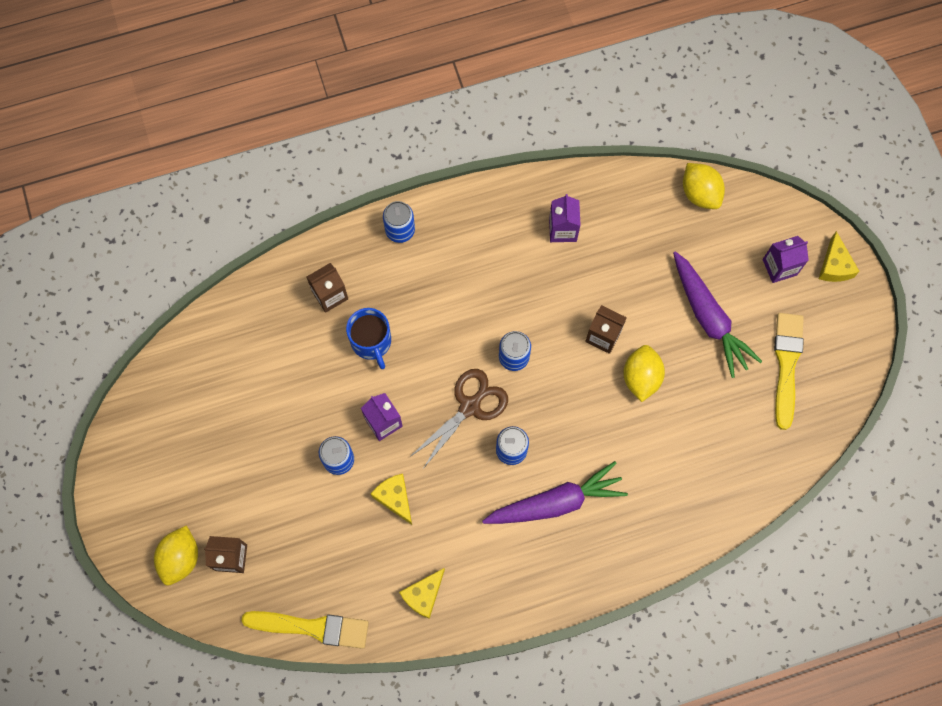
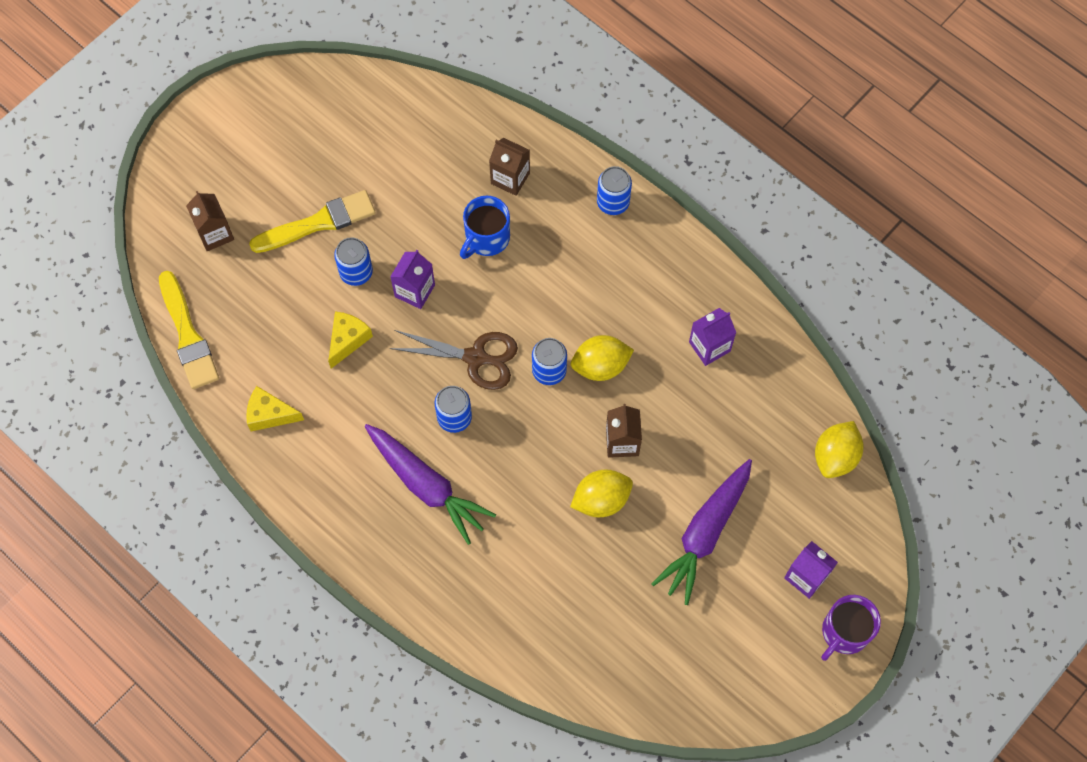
camera: 60 degrees right, 5 degrees down
(180, 558) = (191, 193): yellow lemon -> yellow lemon (600, 366)
(786, 365) = (703, 636): yellow brush -> yellow brush (318, 223)
(834, 266) = (844, 632): yellow cheese -> purple mug

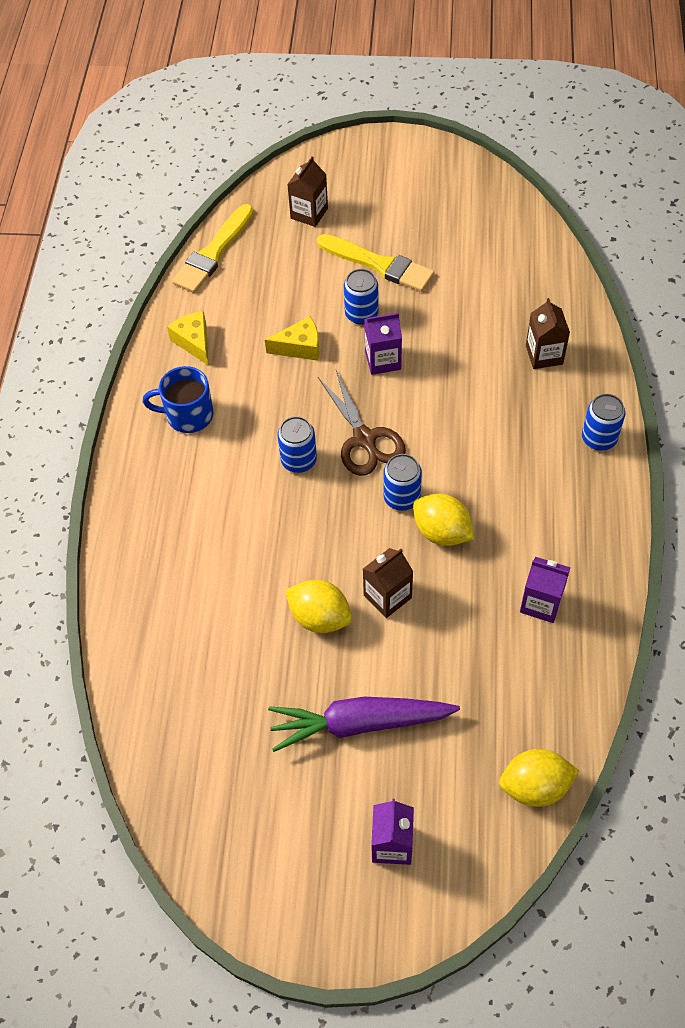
camera: 55 degrees right, 10 degrees down
(426, 485) = (223, 482): purple carrot -> none
(486, 238) = (475, 375): blue mug -> blue mug (188, 415)
(844, 632) = (365, 921): purple mug -> none

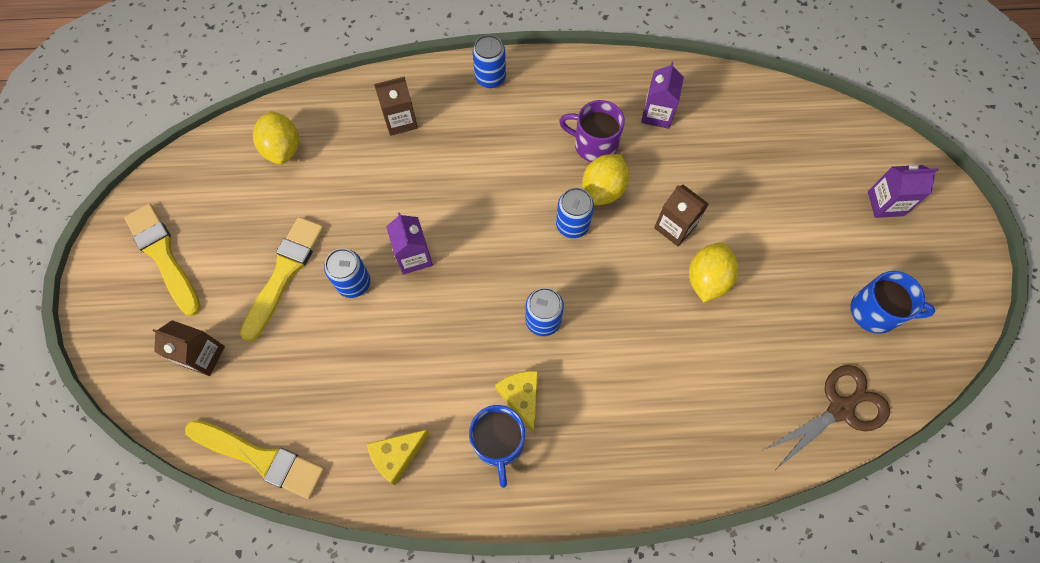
camera: 100 degrees left, 10 degrees up
(253, 788) = (875, 312): none -> blue mug
(300, 347) = (400, 339): yellow cheese -> yellow cheese (521, 398)
(360, 724) = (796, 236): purple carrot -> none
(364, 439) = (511, 263): brown scissors -> brown scissors (840, 409)
(408, 183) = (163, 256): none -> yellow brush
(502, 531) = (594, 144): none -> purple mug
(535, 786) = (810, 113): yellow lemon -> yellow lemon (283, 149)

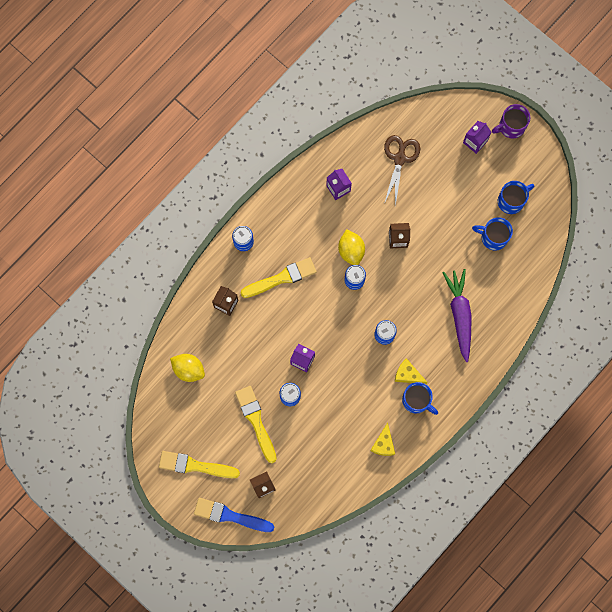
camera: 45 degrees left, 10 degrees up
(127, 352) = (230, 516): none -> blue brush
(260, 458) = (332, 497): yellow brush -> yellow brush (281, 278)
(594, 144) = (325, 231): purple mug -> purple mug (511, 126)
(667, 388) = (459, 315): none -> purple carrot
(707, 280) = (433, 251): yellow lemon -> none
(807, 334) = (493, 237): none -> blue mug
(840, 409) = (531, 258): brown scissors -> brown scissors (400, 159)

